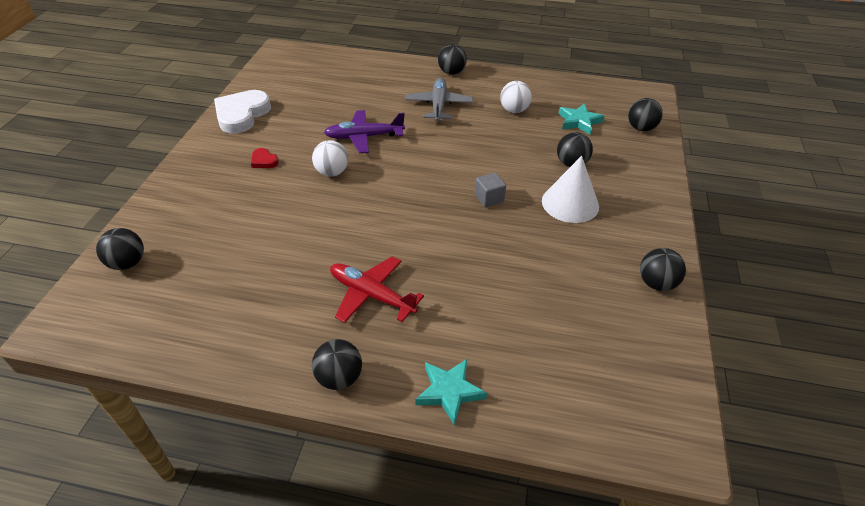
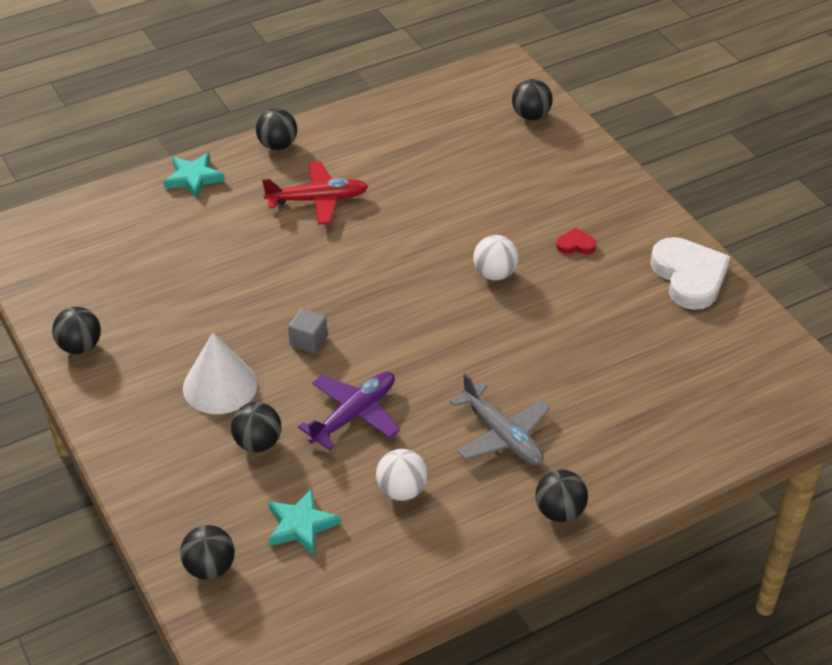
camera: 140 degrees right, 0 degrees up
(364, 137) = (522, 333): purple plane -> purple plane (353, 415)

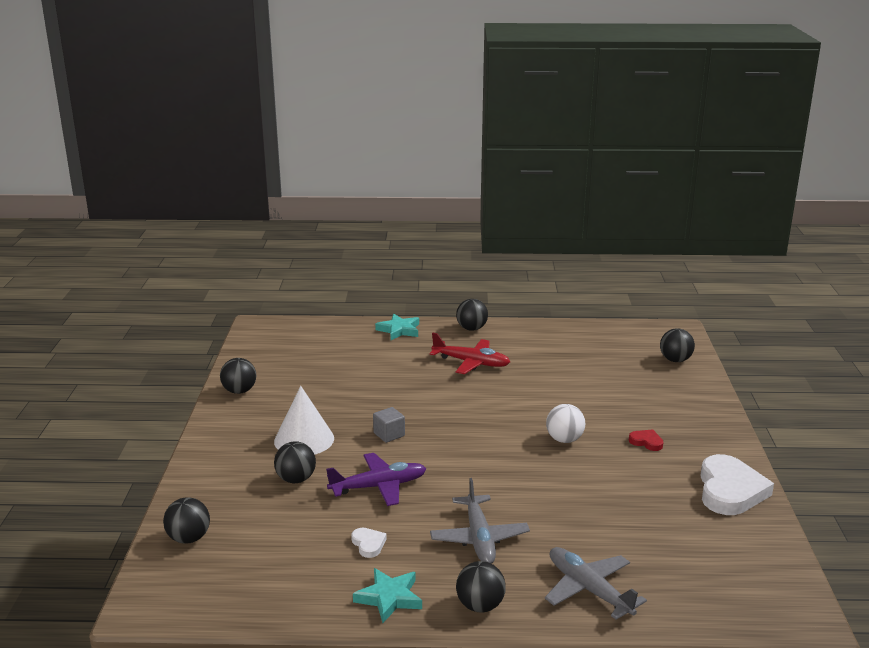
camera: 30 degrees right, 20 degrees down
(301, 525) = (275, 537): turquoise star -> turquoise star (389, 598)
(402, 490) = (368, 544): white ball -> white heart
(641, 449) = (589, 590): none -> grey plane

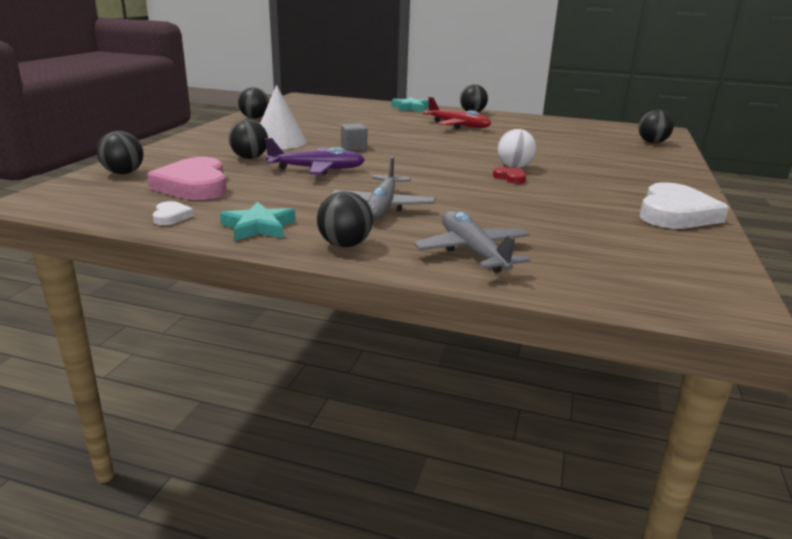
camera: 15 degrees right, 0 degrees up
(279, 544) = (194, 185): none -> pink heart
(368, 544) = (274, 196): white heart -> white heart (171, 216)
(646, 442) = (597, 177): red heart -> red heart (510, 178)

